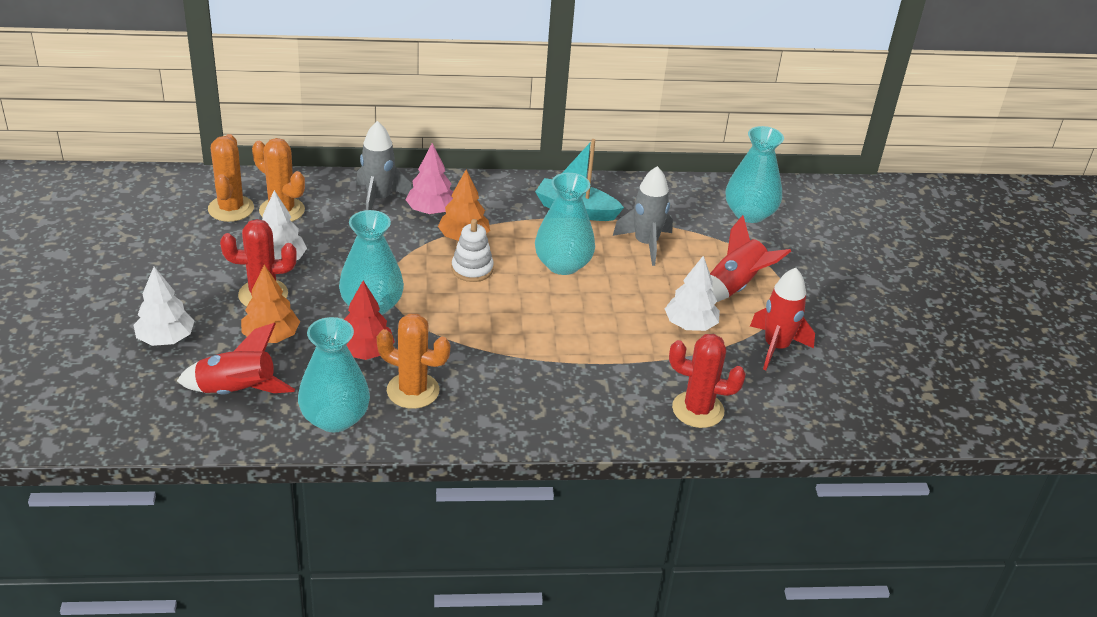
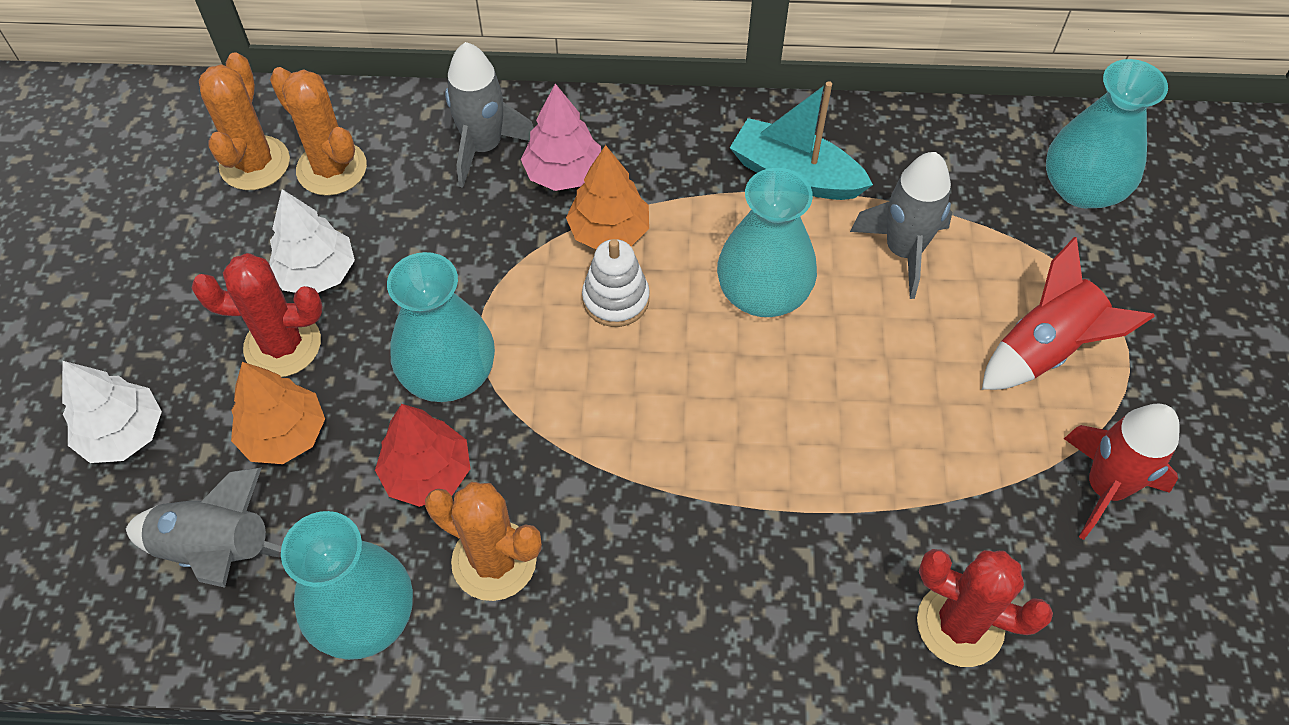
camera: 10 degrees right, 20 degrees up
(237, 391) = (218, 550): red rocket -> grey rocket
(690, 325) = (963, 432): white tree -> none

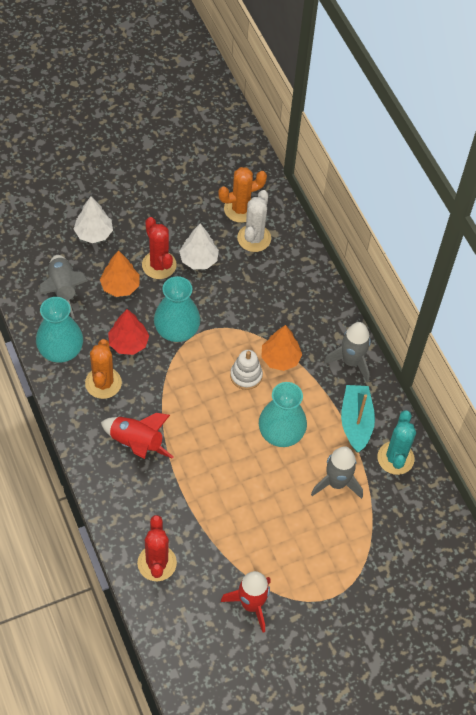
camera: 60 degrees right, 0 degrees up
(332, 168) = (254, 238): orange cactus -> white cactus
(484, 147) = (299, 290): grey rocket -> grey rocket (351, 361)
(563, 173) = (302, 327): pink tree -> none
(890, 149) = (395, 458): none -> turquoise cactus
(1045, 349) = (313, 560): red rocket -> red rocket (136, 443)
(1082, 188) = (421, 552): turquoise vase -> none

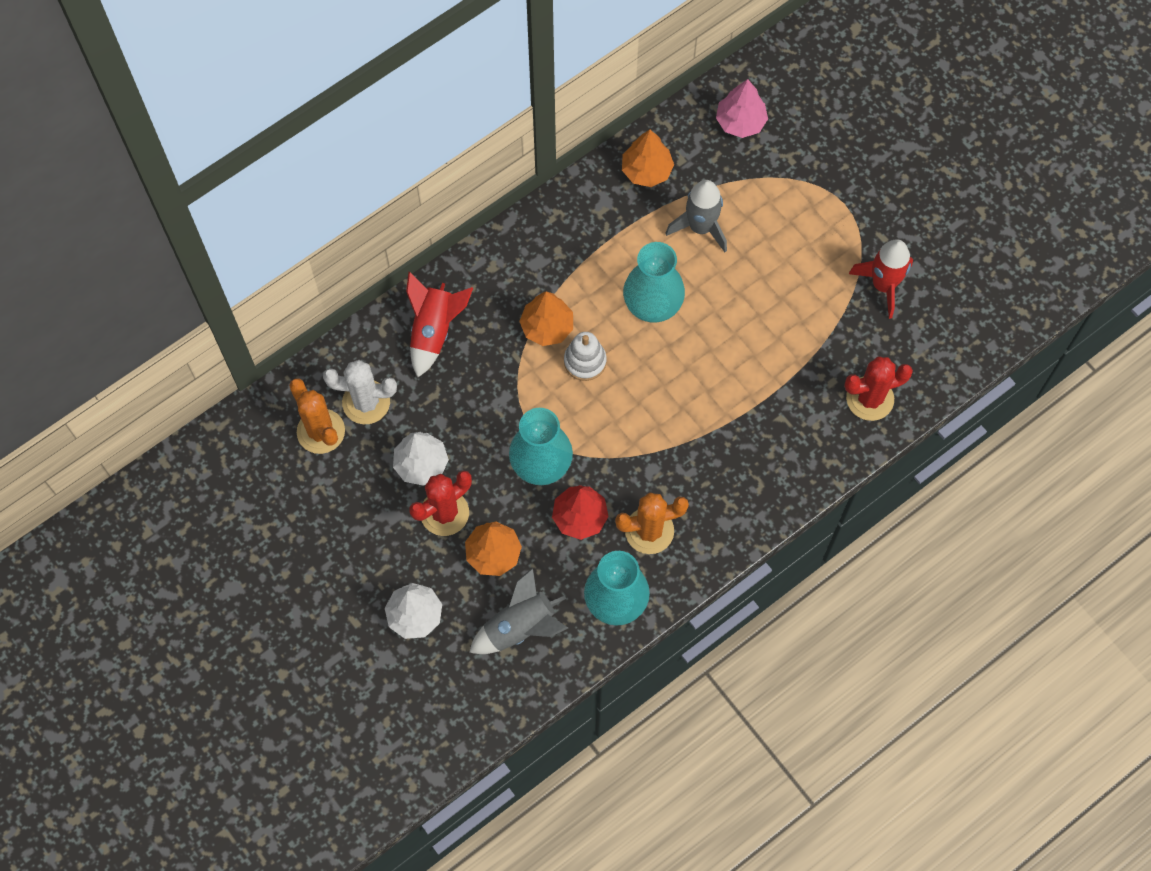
camera: 100 degrees left, 10 degrees up
(136, 443) = (722, 465): red rocket -> red rocket (434, 330)
(351, 361) = (526, 244): grey rocket -> none
(356, 422) = (611, 222): turquoise boat -> none
(395, 458) = (646, 170): turquoise cactus -> orange tree
(425, 539) = (740, 122): none -> pink tree

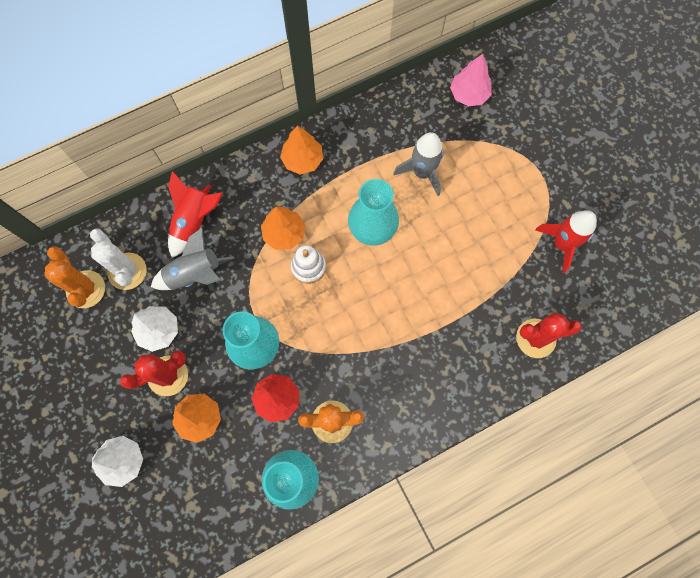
camera: 10 degrees right, 5 degrees up
(366, 402) = (127, 271): white cactus -> white cactus turned 45 degrees clockwise
(520, 627) = (207, 488): grey rocket -> grey rocket (195, 274)
(646, 170) = (388, 121): orange tree -> orange tree (302, 160)

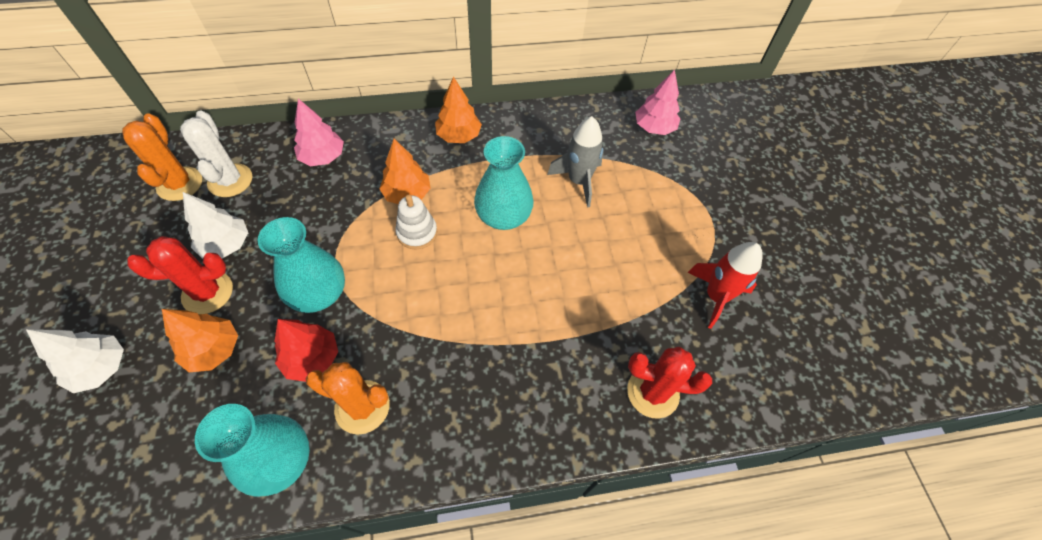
camera: 15 degrees right, 15 degrees down
(194, 221) = (323, 157): red rocket -> pink tree
(195, 274) = (295, 204): grey rocket -> none

